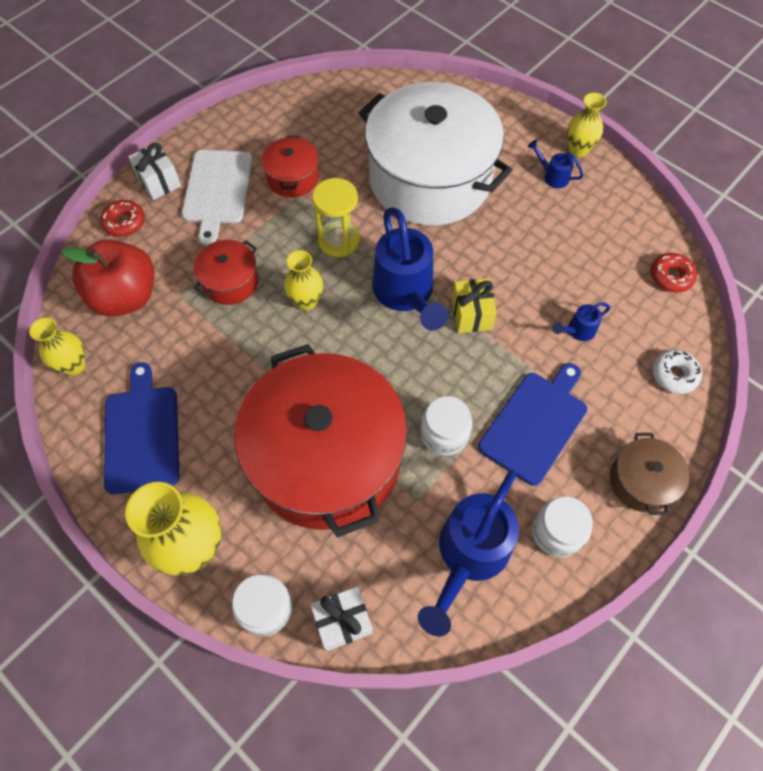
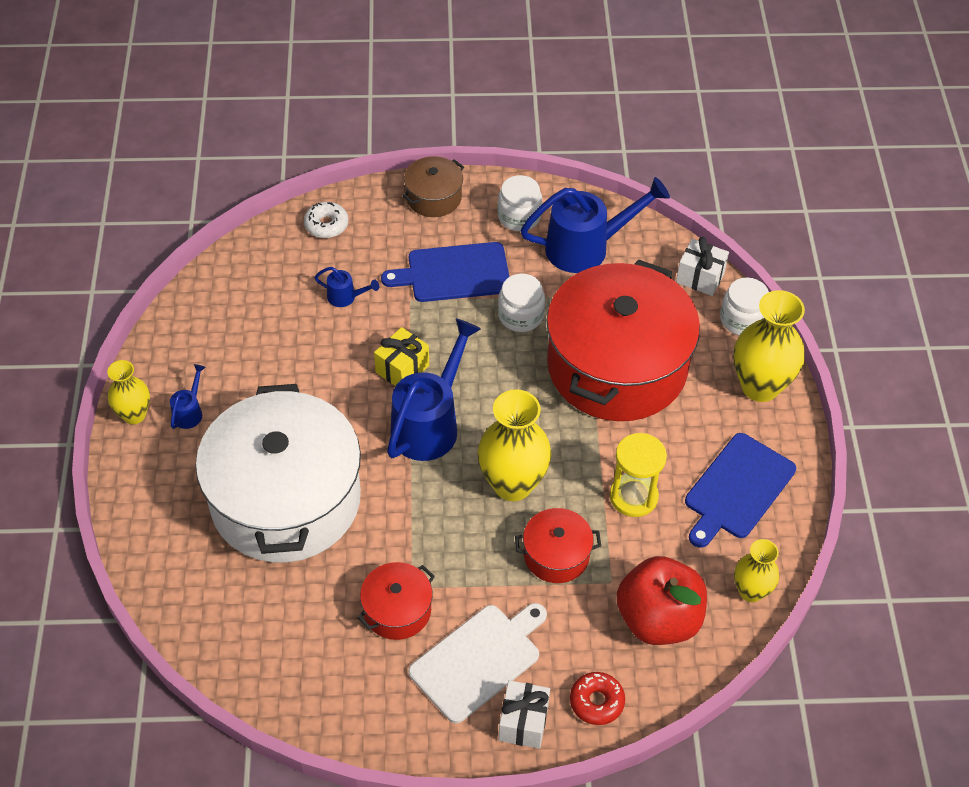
camera: 135 degrees left, 10 degrees down
(306, 301) = (512, 484): yellow vase -> yellow vase, size x1.71
(339, 240) = (428, 512): yellow hourglass -> yellow hourglass (633, 496)
(552, 176) = (189, 412): blue watering can -> blue watering can turned 150 degrees counterclockwise
(670, 276) = (230, 273): red donut -> none

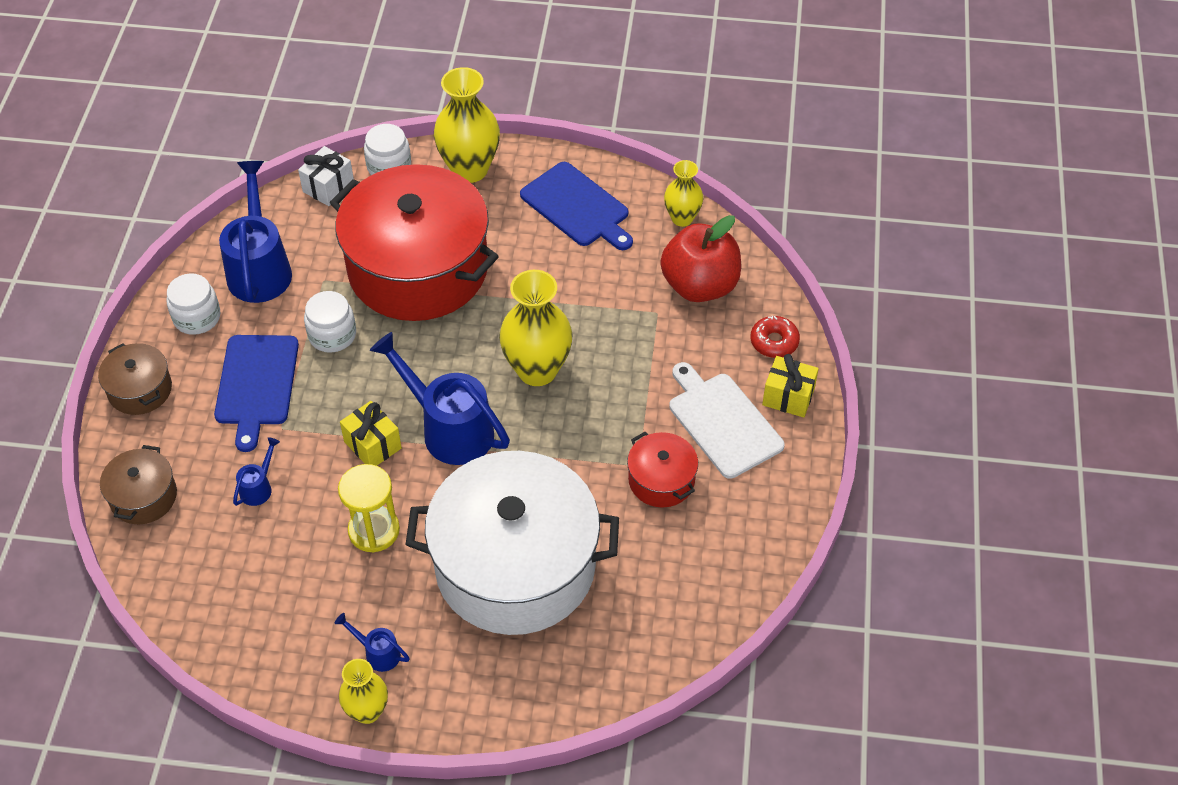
camera: 80 degrees left, 0 degrees up
(326, 225) = (143, 497): white donut -> brown pot
(523, 722) = (788, 397): white gift -> yellow gift
(556, 555) = (622, 348): red pot -> none
(633, 496) = (570, 281): yellow hourglass -> yellow hourglass (374, 530)

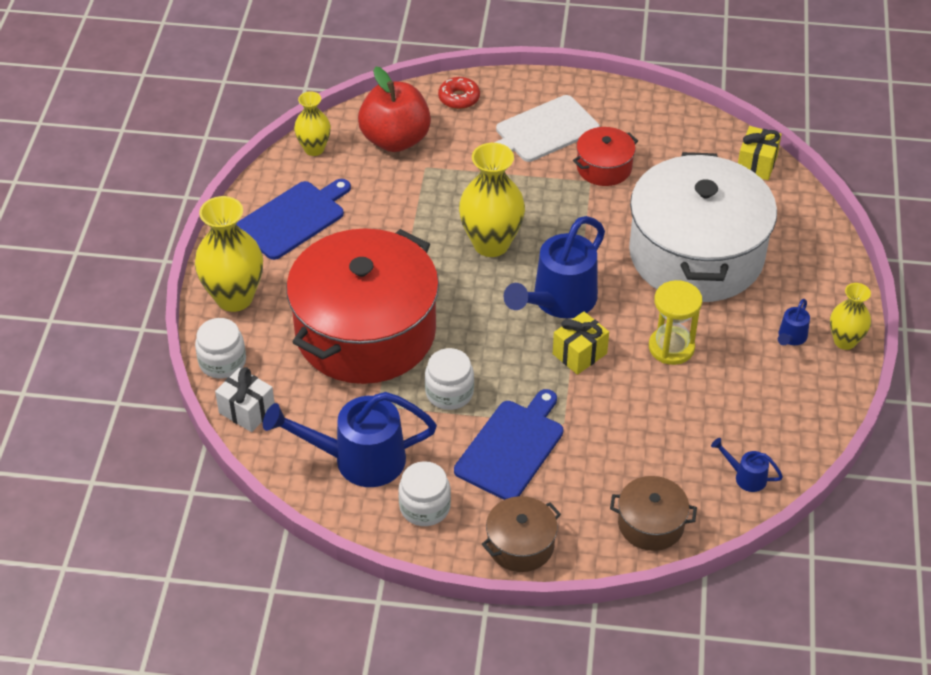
camera: 90 degrees left, 5 degrees down
(257, 384) = (511, 447): blue cutting board -> blue cutting board turned 60 degrees counterclockwise
(258, 487) = (633, 434): blue watering can -> blue watering can (746, 477)
(788, 397) = (516, 93): yellow gift -> yellow gift (756, 164)

